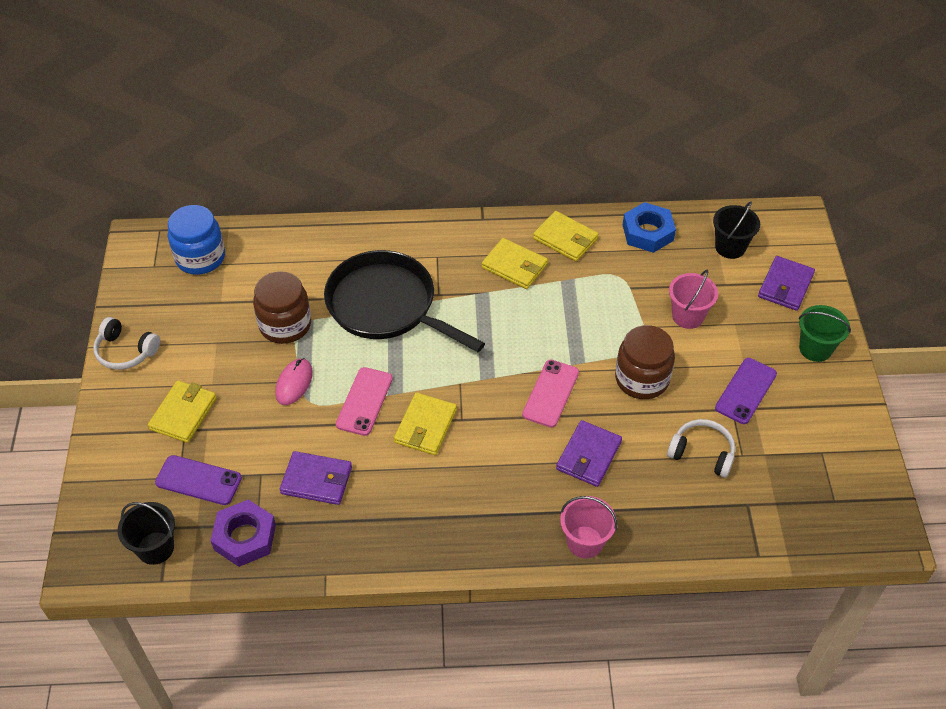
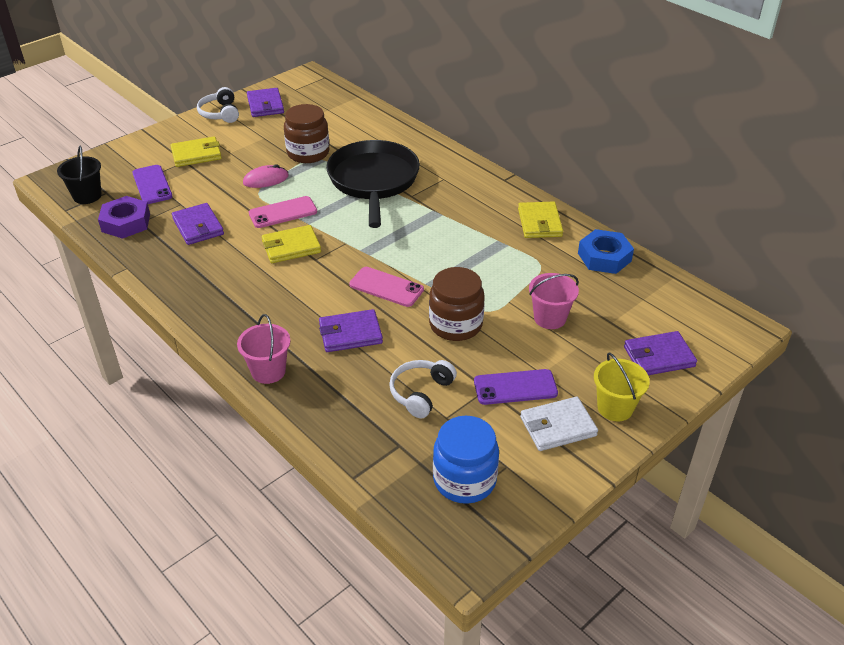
camera: 50 degrees right, 10 degrees down
(155, 306) = (265, 105): none -> purple wallet
(200, 257) = (322, 100): blue jar -> blue jar (464, 480)
(514, 266) = (481, 214): yellow wallet -> none
(550, 393) = (386, 287): pink phone -> pink phone turned 45 degrees clockwise
(702, 453) = (421, 393): white headphones -> white headphones turned 135 degrees counterclockwise
(730, 247) = (653, 306): black bucket -> none
(807, 394) = (558, 426): none -> white wallet
(815, 349) = (615, 408): green bucket -> yellow bucket

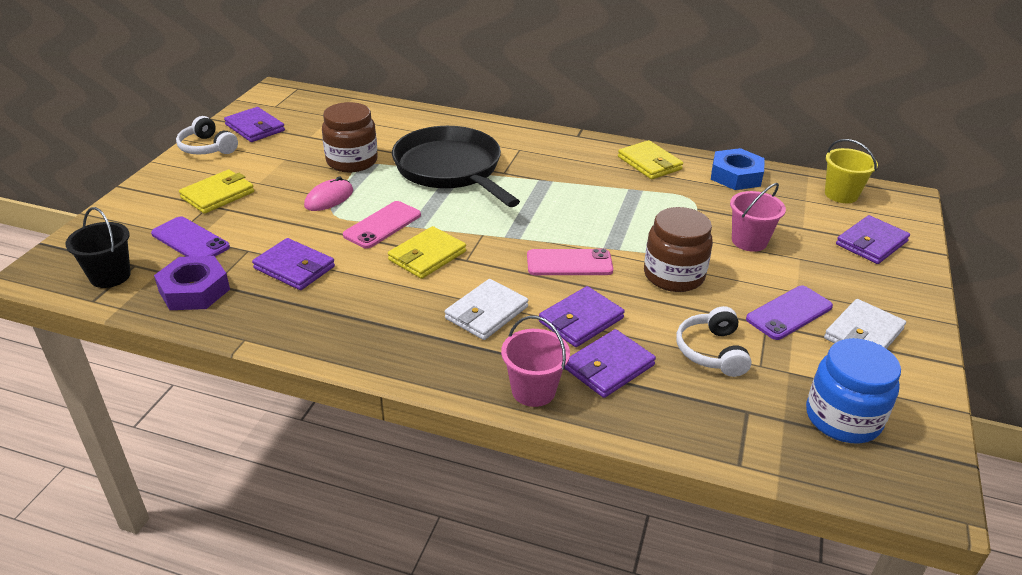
camera: 30 degrees left, 5 degrees down
(291, 304) = (486, 313): none -> white wallet
(335, 375) = (609, 367): none -> purple wallet
(615, 408) = (888, 299): yellow bucket -> yellow bucket (841, 194)

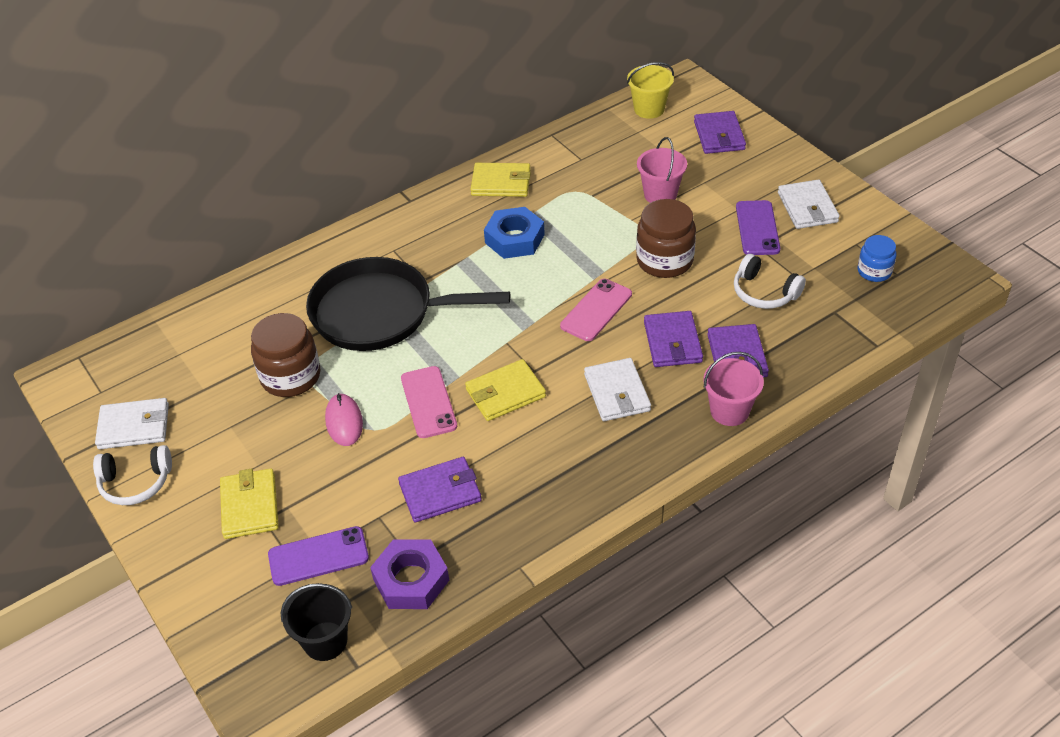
camera: 50 degrees left, 10 degrees up
(255, 128) = (134, 426): purple wallet -> white wallet
(427, 256) = (505, 393): yellow wallet -> yellow wallet turned 75 degrees clockwise
(736, 176) = (569, 146): blue nut -> blue nut (514, 239)
(842, 418) = (874, 271): blue jar -> blue jar, size x0.59

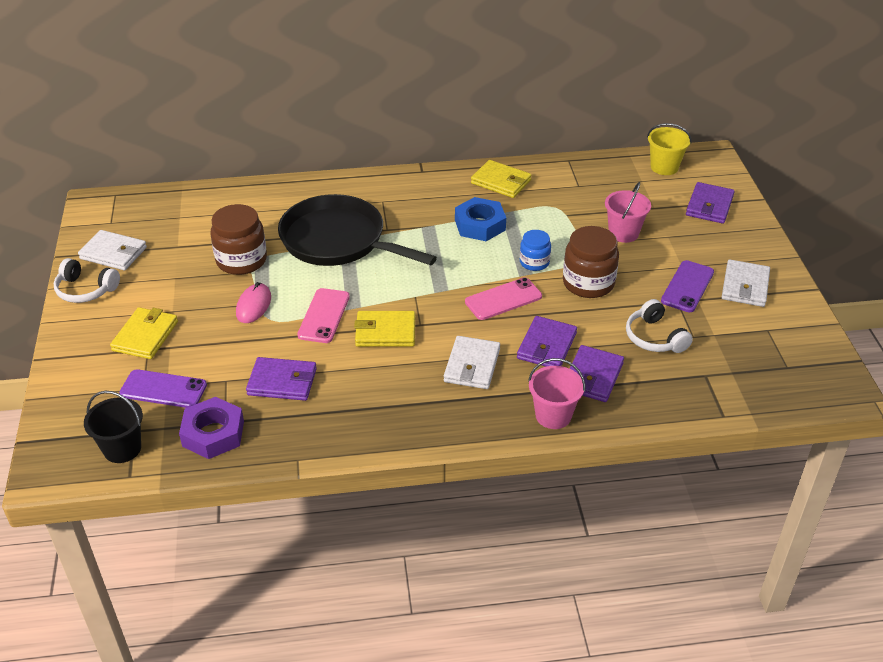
camera: 25 degrees right, 5 degrees down
(874, 271) = (767, 357): blue jar -> blue jar (534, 262)

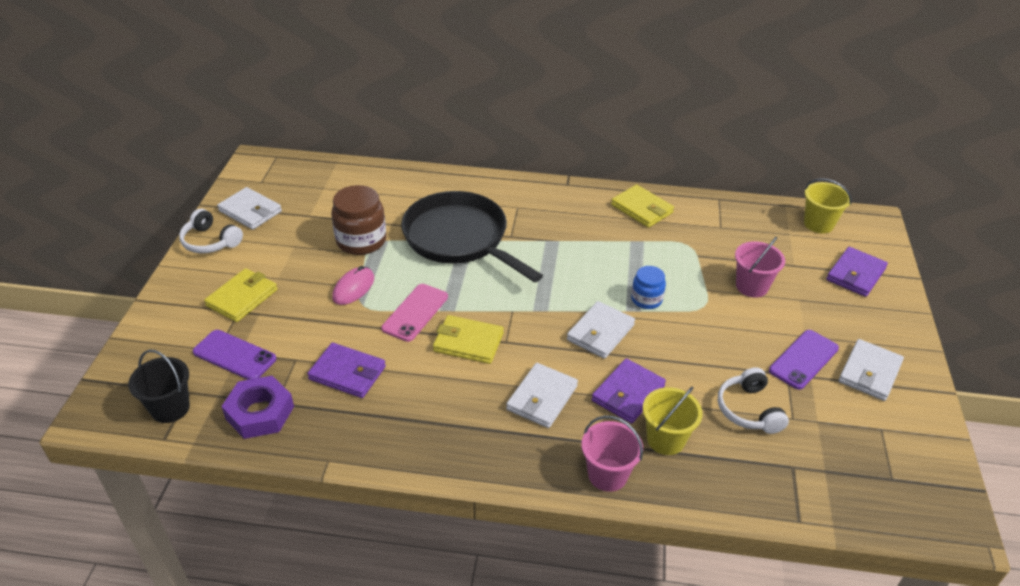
camera: 15 degrees right, 0 degrees up
(480, 225) = (604, 249): blue nut -> none
(503, 299) = (600, 332): pink phone -> white wallet
(588, 283) = (696, 333): brown jar -> none
(592, 376) = (665, 439): purple wallet -> yellow bucket

